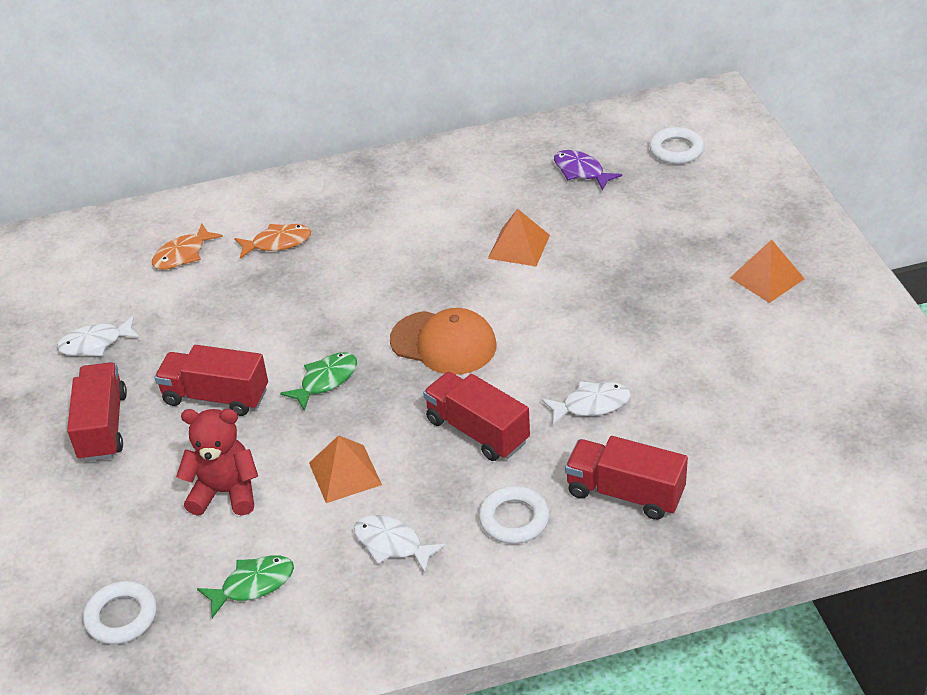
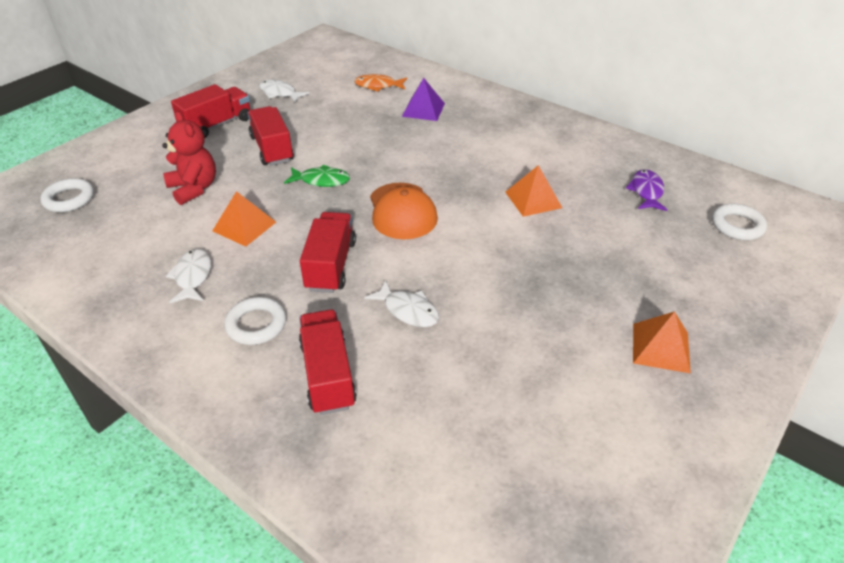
camera: 50 degrees right, 0 degrees up
(253, 585) = (121, 235): green fish -> none
(277, 243) = (423, 109): orange fish -> purple pyramid

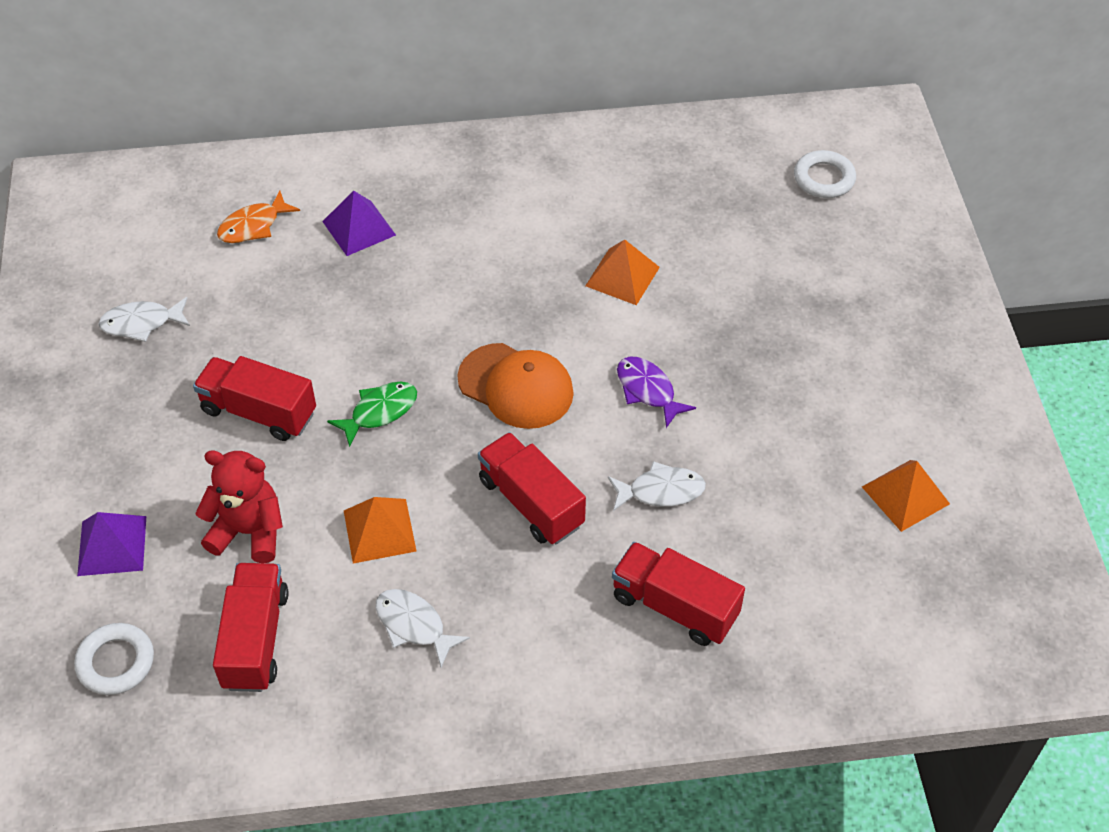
camera: 45 degrees left, 10 degrees up
(140, 158) = (112, 545): none -> purple pyramid
(217, 125) = (133, 428): red truck -> red truck (255, 639)
(256, 324) = (549, 617): white ring -> none
(646, 191) = (711, 190): purple fish -> purple fish (648, 390)
(661, 347) = (889, 363): orange pyramid -> orange pyramid (905, 495)

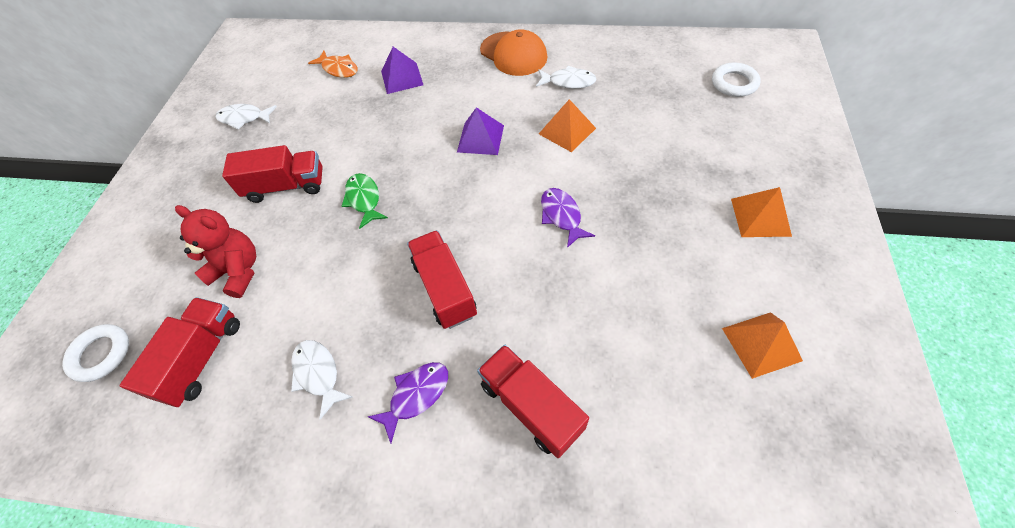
camera: 20 degrees right, 5 degrees up
(112, 545) = (147, 263): purple pyramid -> purple pyramid (480, 138)
(253, 226) = (338, 69): orange fish -> orange fish turned 120 degrees counterclockwise
(259, 412) = (286, 186): red truck -> red truck turned 135 degrees clockwise
(379, 412) = (364, 199): green fish -> green fish turned 90 degrees counterclockwise
(379, 530) = (326, 288): orange pyramid -> orange pyramid (760, 217)
(516, 386) = (465, 197): orange cap -> orange cap (513, 54)
(541, 623) = (416, 395): none -> purple fish
(661, 491) = (549, 299): white fish -> white fish (568, 82)

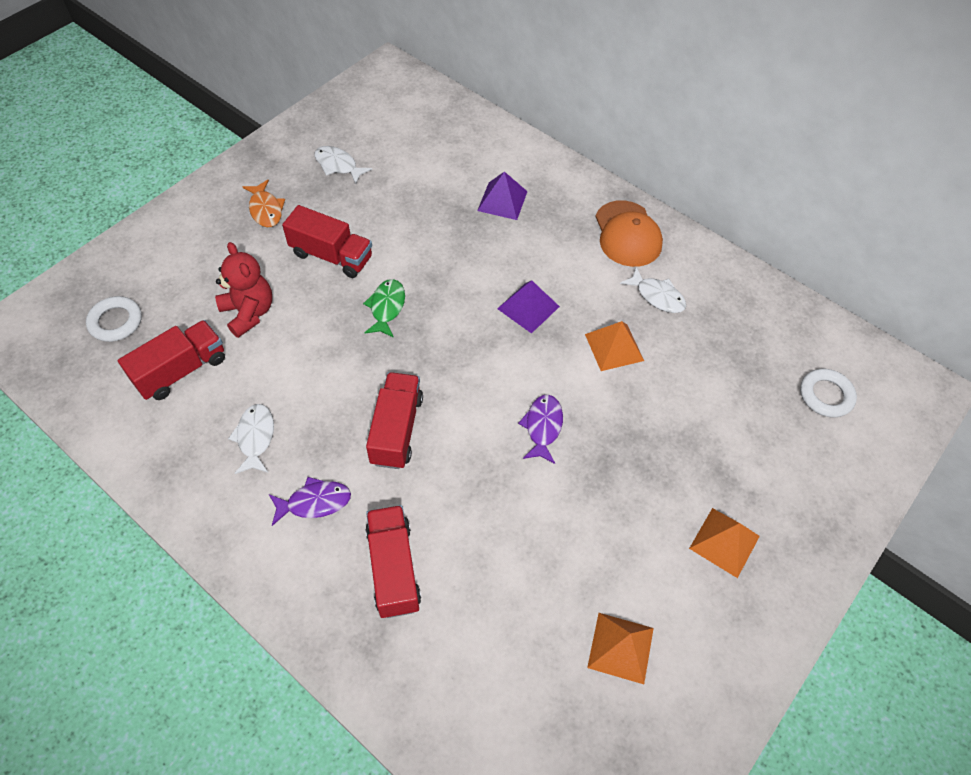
camera: 25 degrees right, 0 degrees up
(338, 69) = (452, 158): orange fish -> orange fish (265, 209)

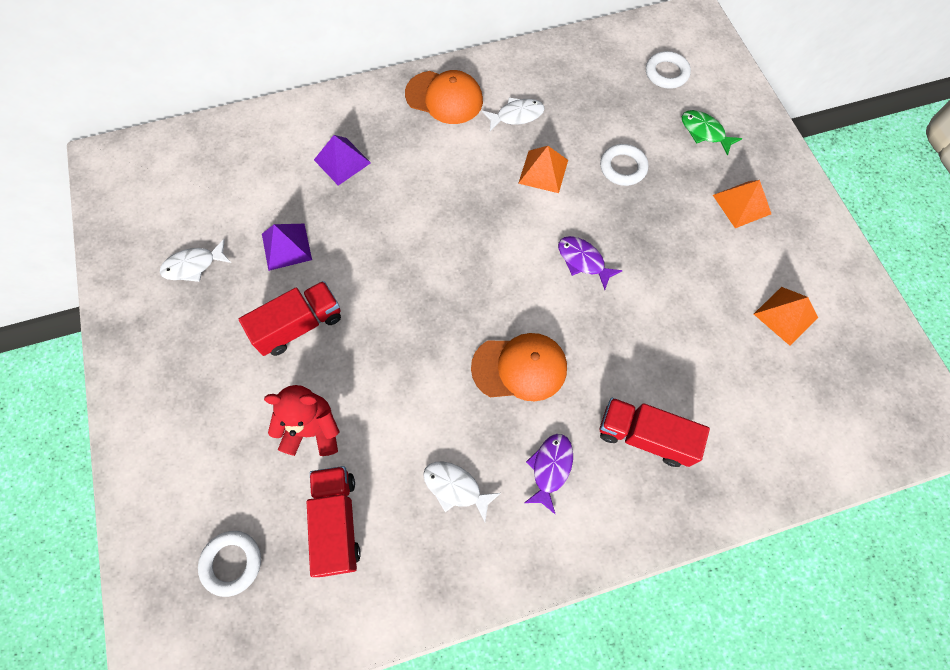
camera: 55 degrees left, 10 degrees up
(265, 209) = (197, 355): orange fish -> none
(386, 307) = (390, 311): green fish -> green fish (704, 132)
(396, 430) = (519, 368): red truck -> orange cap
(528, 307) = (465, 206): purple pyramid -> purple pyramid (286, 246)
(675, 410) = (623, 167): none -> white ring

